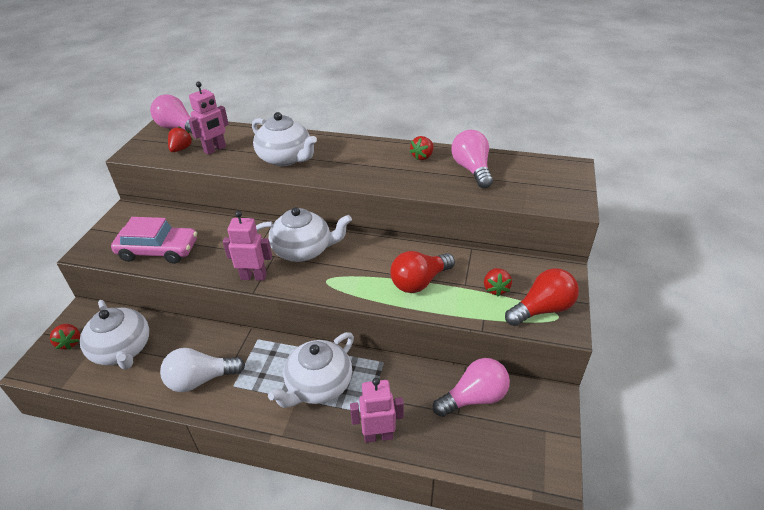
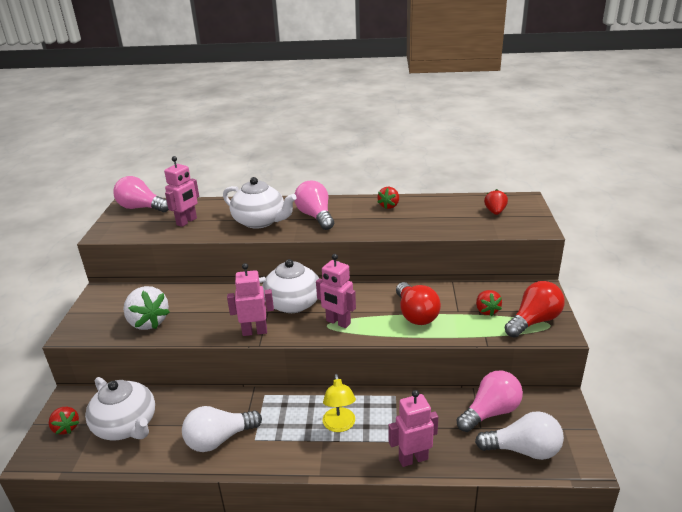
camera: 10 degrees left, 10 degrees down
(158, 250) = (148, 322): pink car -> white strawberry
(181, 149) = (152, 225): red strawberry -> red strawberry (495, 212)
(318, 385) = (339, 425): white teapot -> yellow lamp
(338, 279) = (338, 322): none -> pink robot
(419, 282) = (415, 314): red light bulb -> red light bulb turned 60 degrees counterclockwise
(472, 170) = (438, 211): pink light bulb -> pink light bulb (315, 216)
(494, 447) = (523, 450): none -> white light bulb

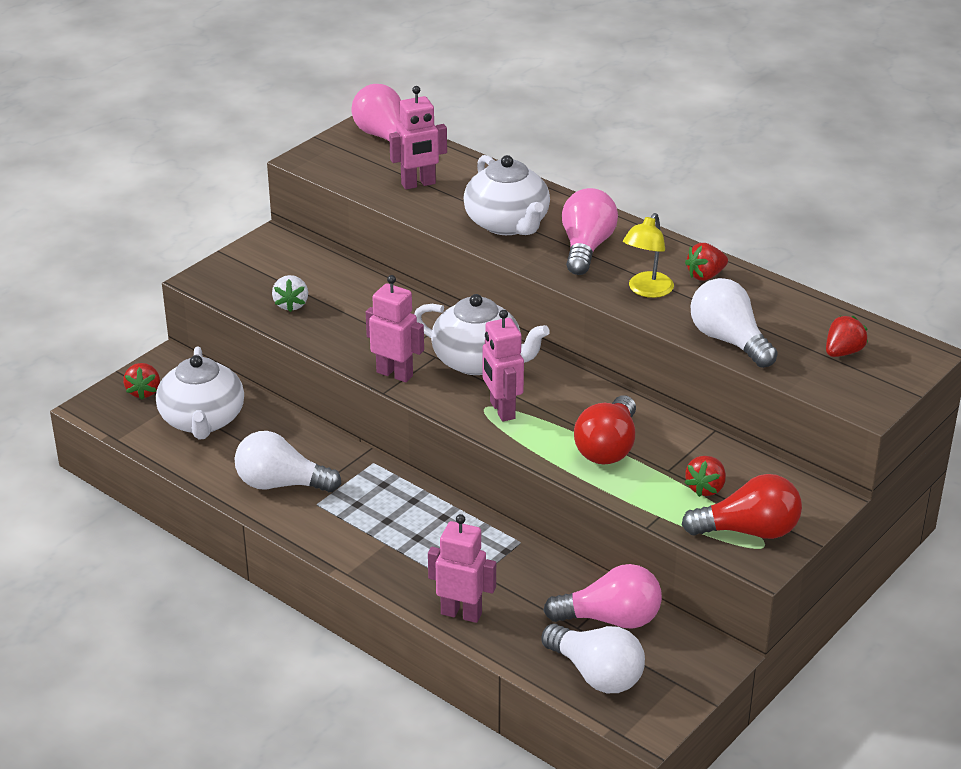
camera: 35 degrees right, 5 degrees up
(148, 322) = (291, 305): white strawberry -> white strawberry, size x0.59
(339, 425) = (420, 538): yellow lamp -> yellow lamp (646, 290)
(440, 228) = (729, 340): none -> white light bulb

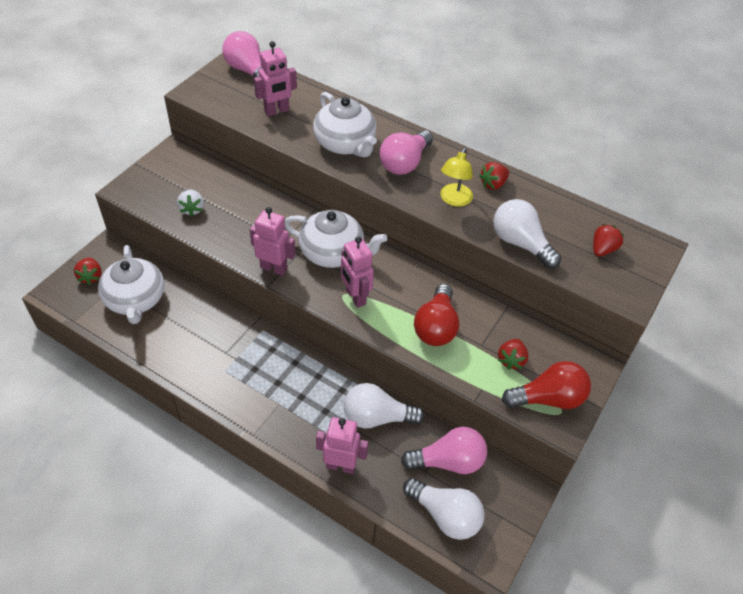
camera: 10 degrees left, 15 degrees up
(281, 484) = (197, 354): white light bulb -> white light bulb (377, 417)
(586, 248) = (404, 163): pink light bulb -> pink light bulb turned 150 degrees counterclockwise

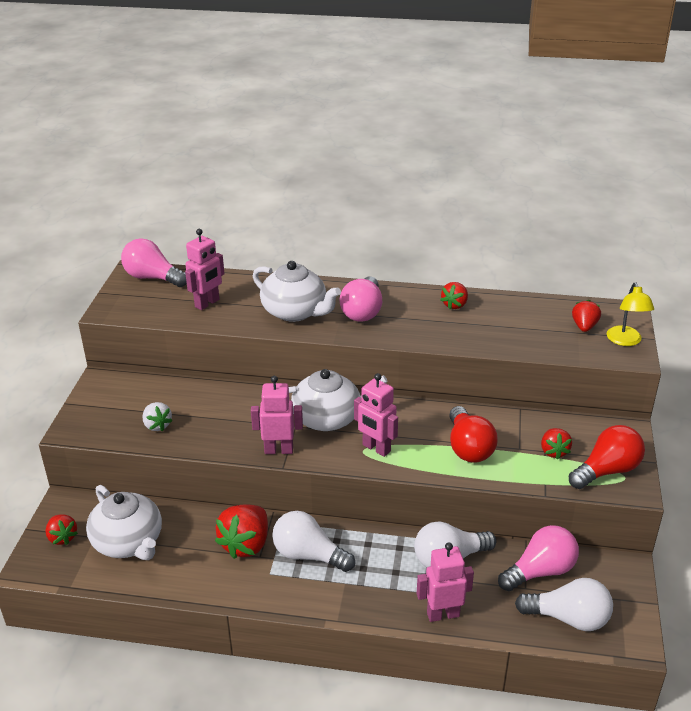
camera: 20 degrees left, 15 degrees down
(222, 337) = (246, 544): none -> red strawberry
(454, 200) = (429, 327): yellow lamp -> yellow lamp (625, 341)
(520, 243) = (512, 343): white light bulb -> white light bulb (308, 555)

